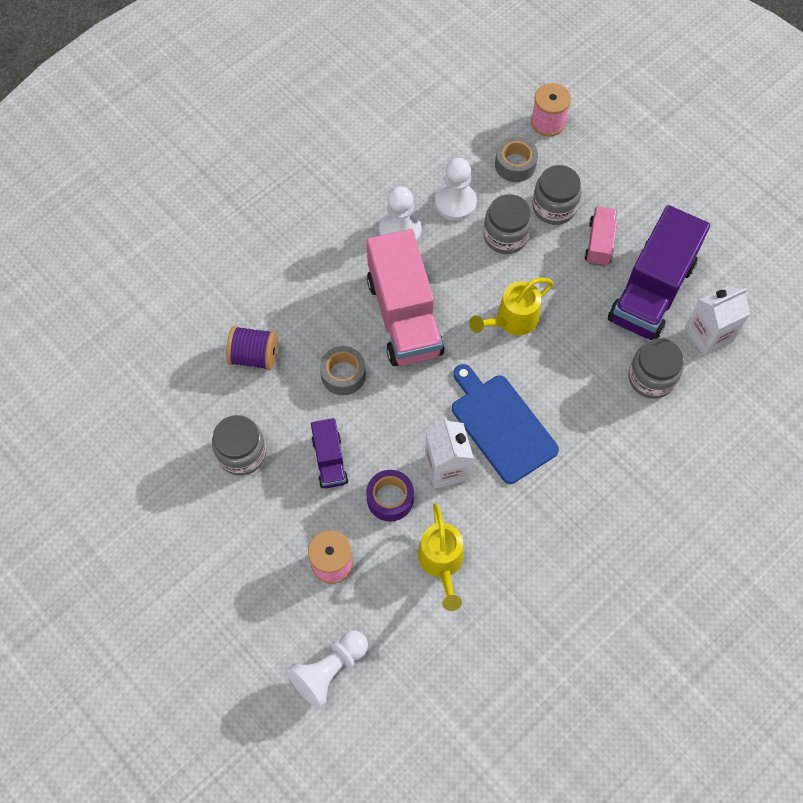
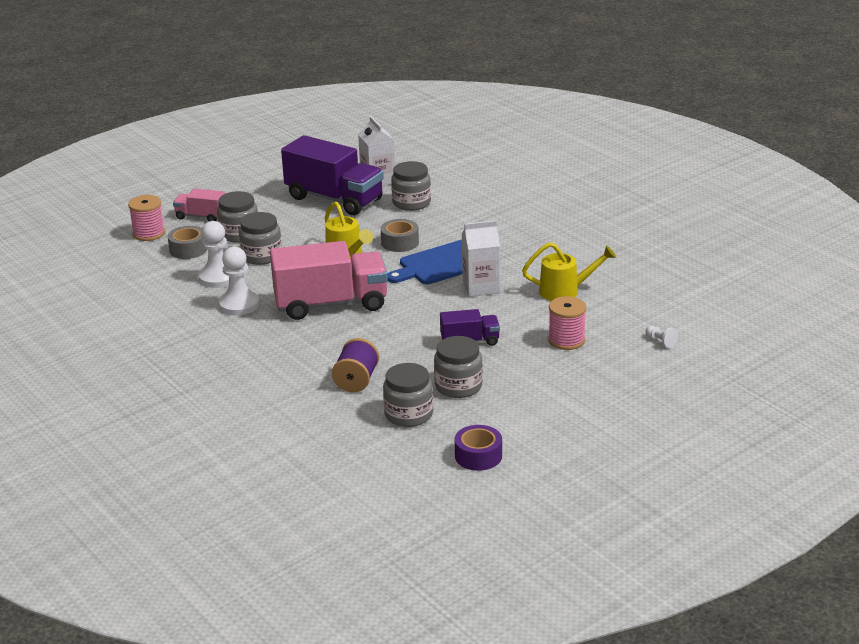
camera: 85 degrees left, 35 degrees down
(193, 409) = (408, 414): none -> grey jar
(329, 670) = (660, 341): white pawn -> white pawn, size x0.48
(343, 375) = (385, 334): grey tape -> grey tape (400, 242)
(390, 499) = (508, 313): purple tape -> purple tape (478, 456)
(599, 243) = (282, 217): pink truck -> pink truck (201, 216)

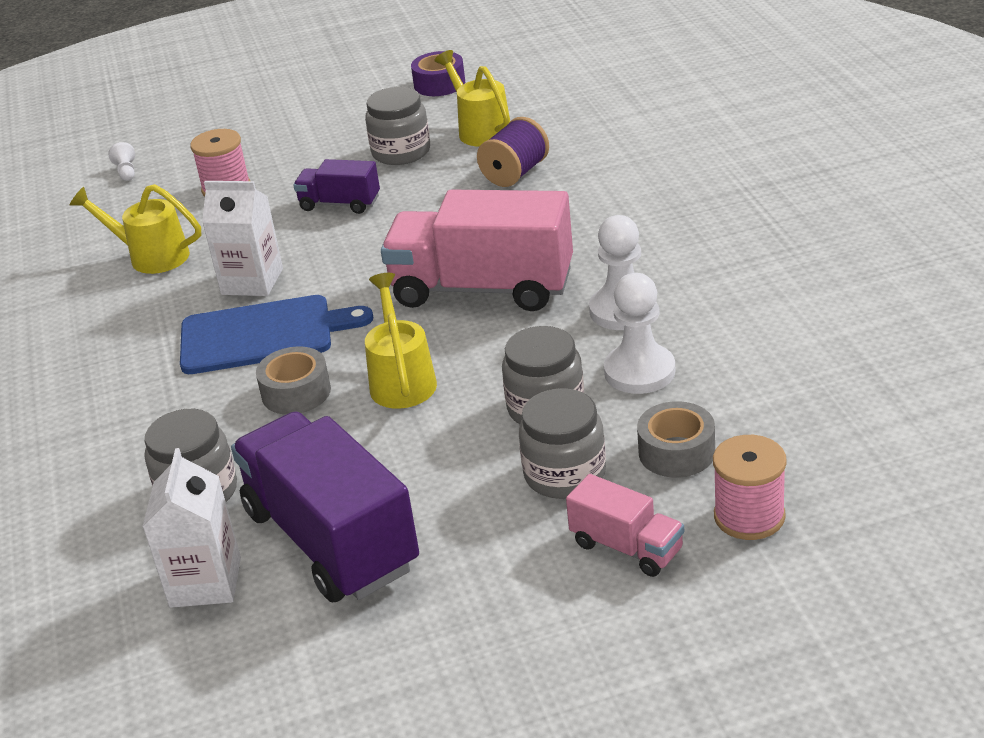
camera: 155 degrees left, 5 degrees up
(408, 414) = (480, 129): grey jar -> yellow watering can

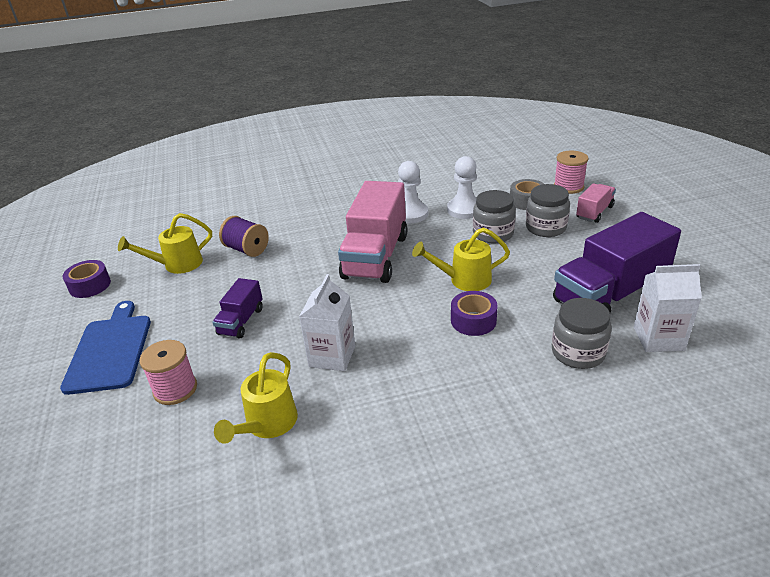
camera: 90 degrees left, 0 degrees up
(126, 172) = (89, 472): white pawn -> none
(263, 334) = (404, 342): blue cutting board -> blue cutting board (110, 350)
(296, 392) = (473, 320): grey tape -> purple tape
(401, 152) = (183, 297): grey jar -> none

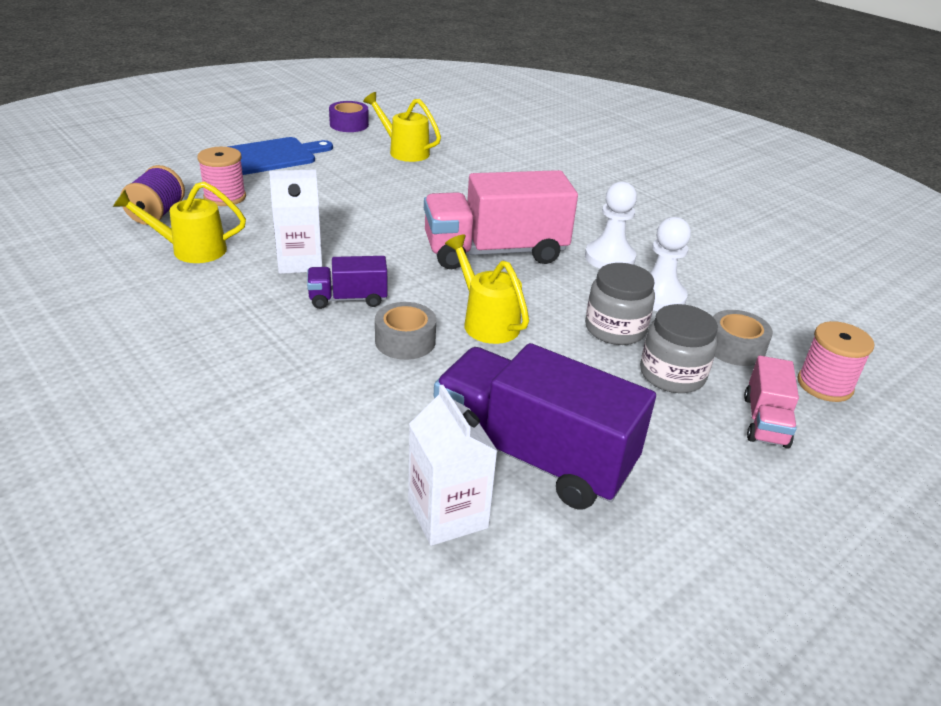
camera: 60 degrees right, 0 degrees up
(241, 321) = (332, 203): purple truck -> purple truck (348, 299)
(247, 249) = (454, 177): purple spool -> purple spool (156, 214)
(473, 320) = (405, 341): purple tape -> grey tape
(578, 352) = (379, 435): grey jar -> none
(594, 212) = (765, 421): pink truck -> pink truck turned 90 degrees clockwise

